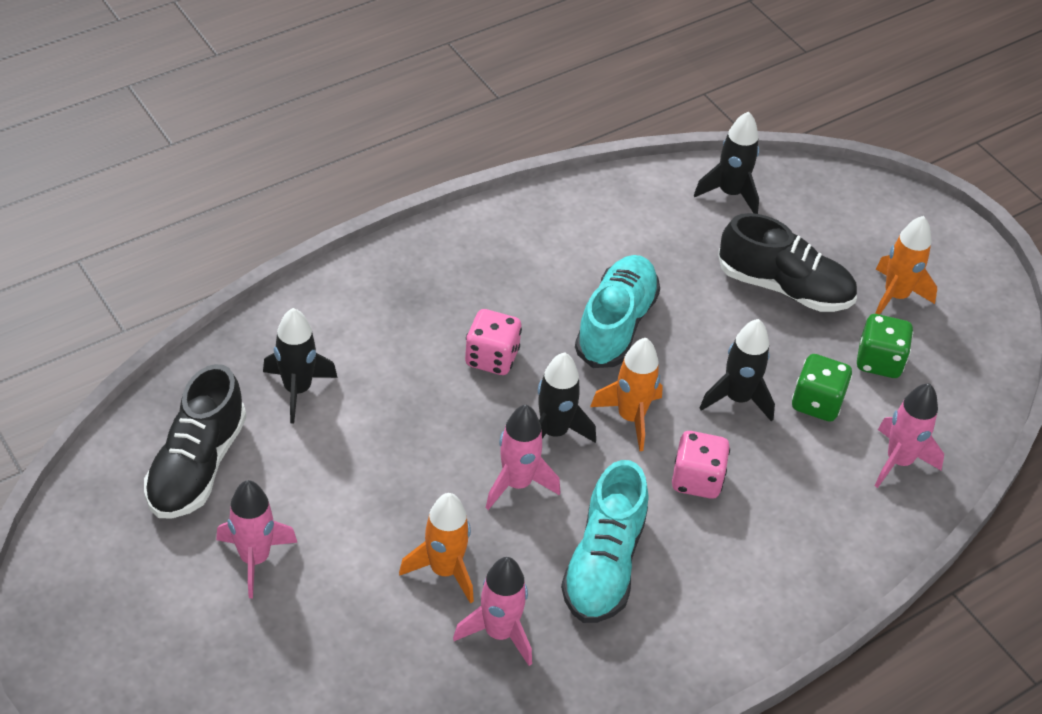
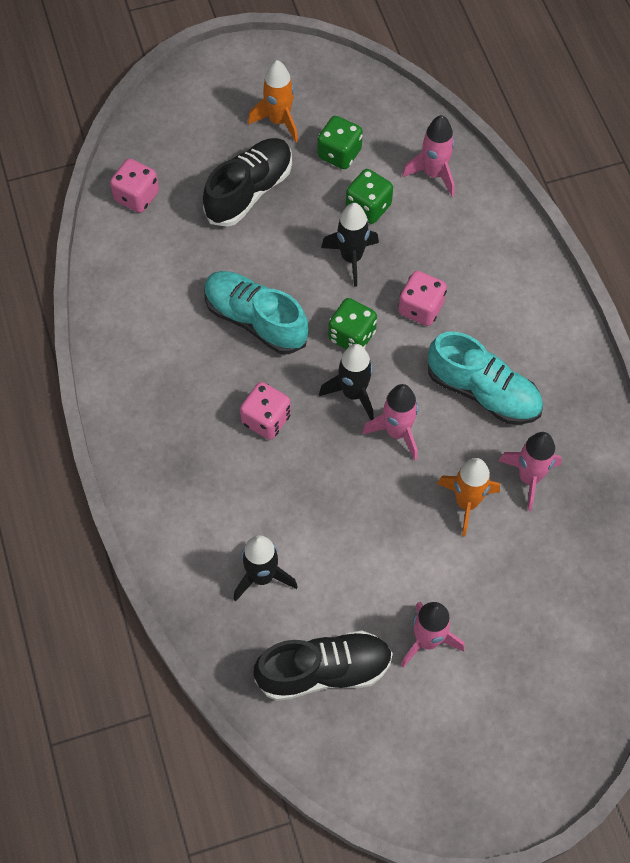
camera: 70 degrees left, 15 degrees up
(197, 465) = (324, 671): black shoe -> black shoe turned 45 degrees counterclockwise
(630, 417) = (352, 336): orange rocket -> green dice
(730, 193) = (137, 196): black rocket -> pink dice

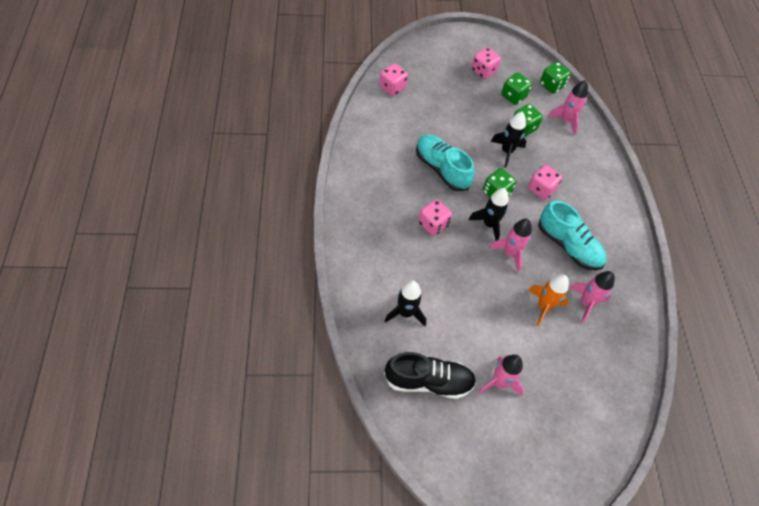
camera: 10 degrees right, 5 degrees down
(249, 191) = (457, 102): black shoe -> none
(279, 121) = (483, 71): orange rocket -> pink dice
(397, 115) = (551, 85): none -> green dice

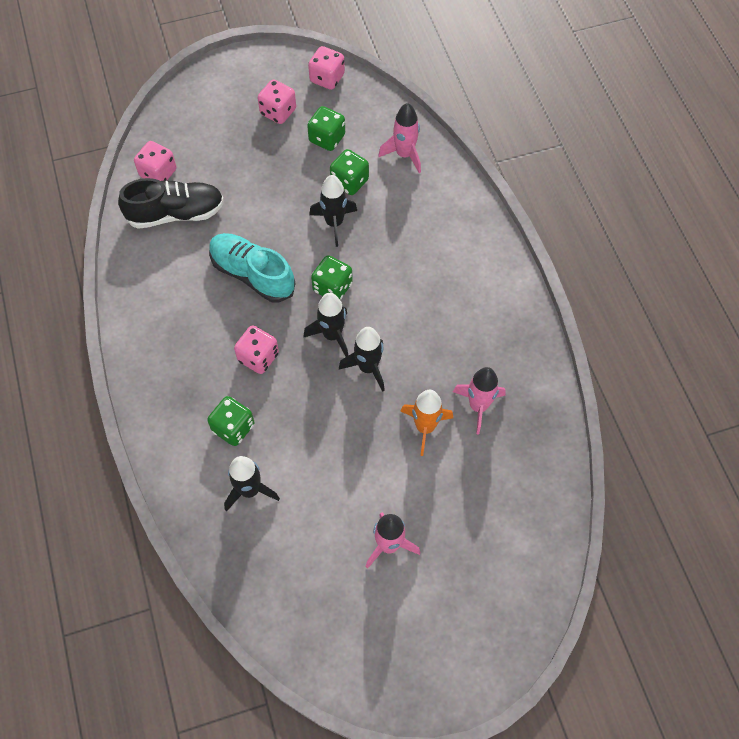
camera: 10 degrees left, 5 degrees up
(428, 381) = (299, 572): black shoe -> black shoe (176, 213)
(510, 253) = (368, 367): pink rocket -> black rocket
(541, 189) = (390, 264): pink dice -> pink dice (327, 78)
(551, 85) = (375, 107): green dice -> green dice (233, 428)
(568, 245) = (441, 334): turquoise shoe -> none

